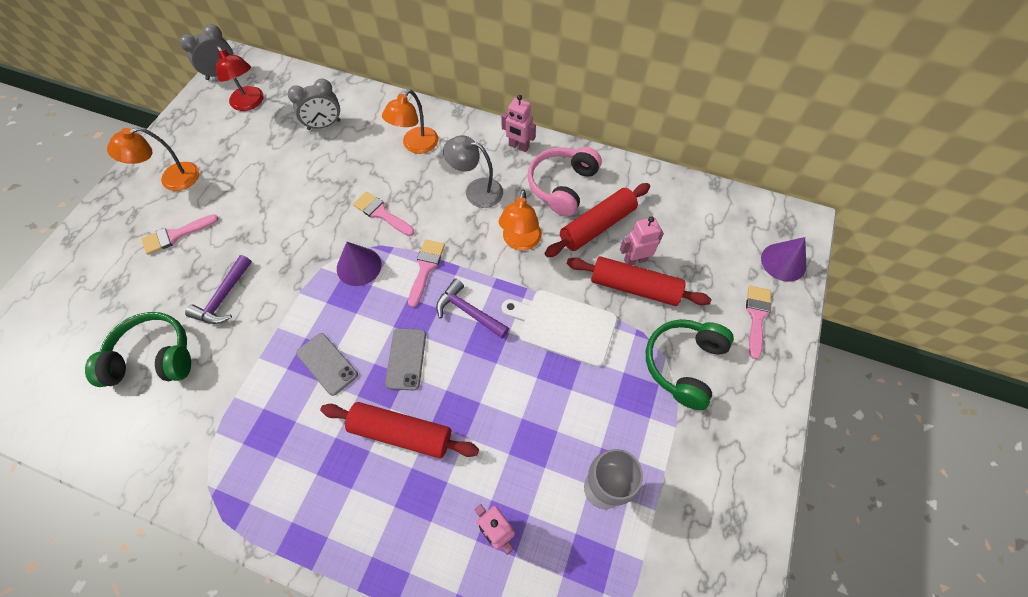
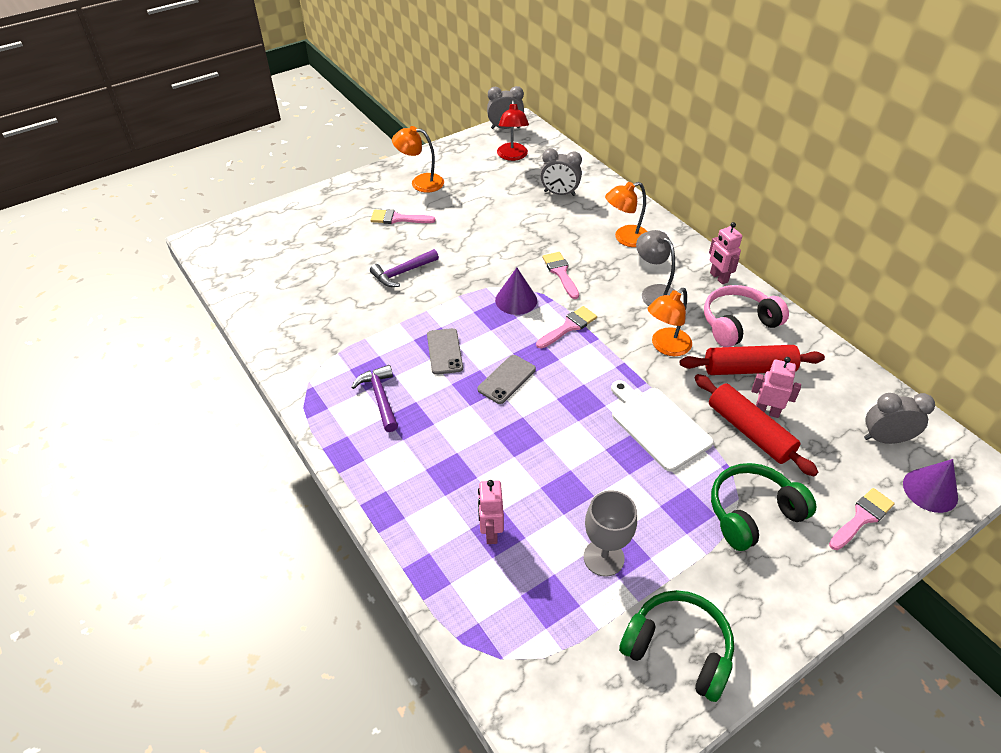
camera: 35 degrees right, 15 degrees down
(153, 357) = (329, 286): green headphones -> green headphones (678, 649)
(401, 433) = (466, 426): red rolling pin -> none
(468, 311) = (582, 373): purple hammer -> purple hammer (380, 397)
(729, 234) = (885, 439): none -> grey clock

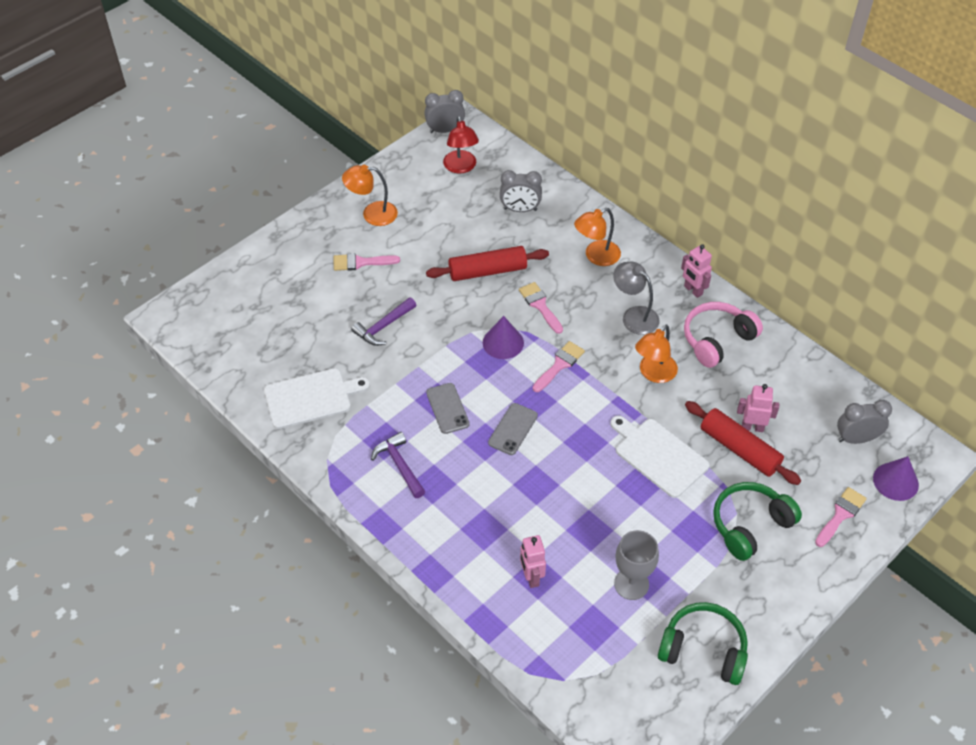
camera: 10 degrees left, 5 degrees up
(312, 325) = (311, 398): none -> white cutting board
(748, 369) = (732, 386): red rolling pin -> red rolling pin (487, 271)

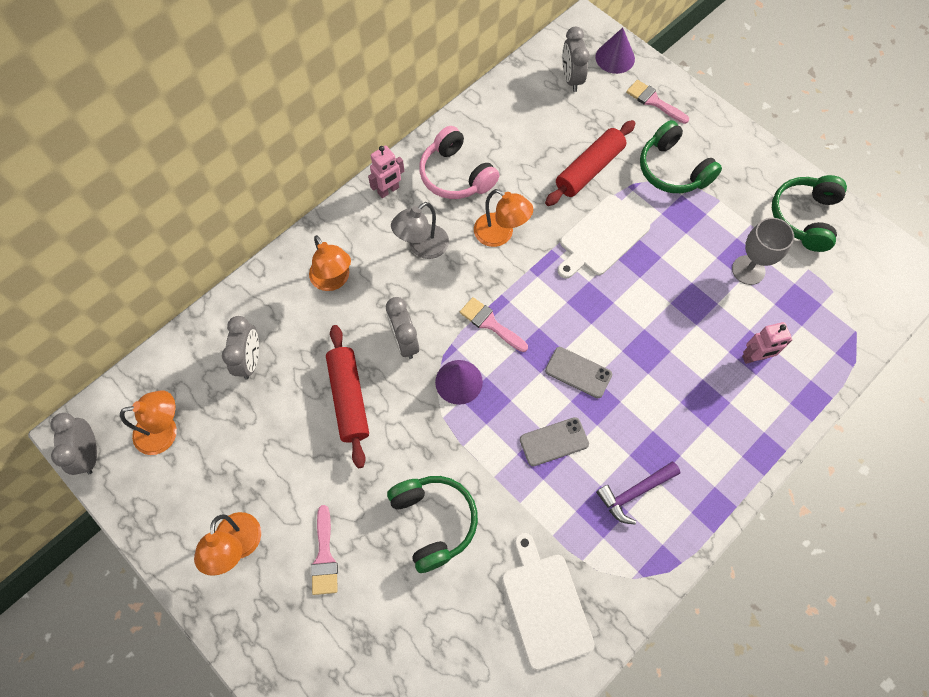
camera: 90 degrees left, 15 degrees up
(383, 327) = (434, 521): purple hammer -> green headphones
(461, 167) = (165, 431): red lamp -> orange lamp
(540, 305) = (405, 341): pink brush -> grey clock
(752, 427) = (563, 156): pink robot -> none

